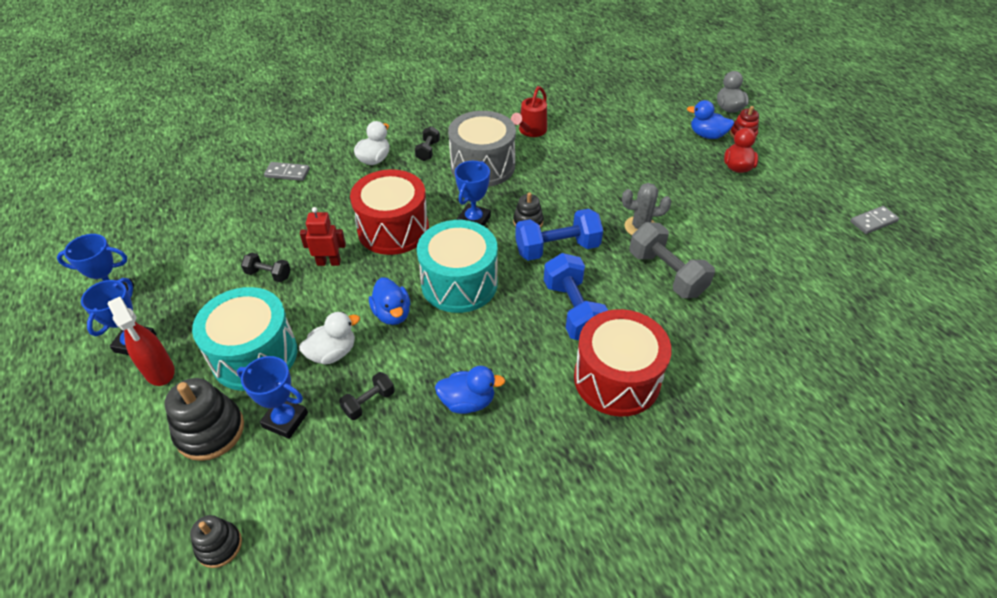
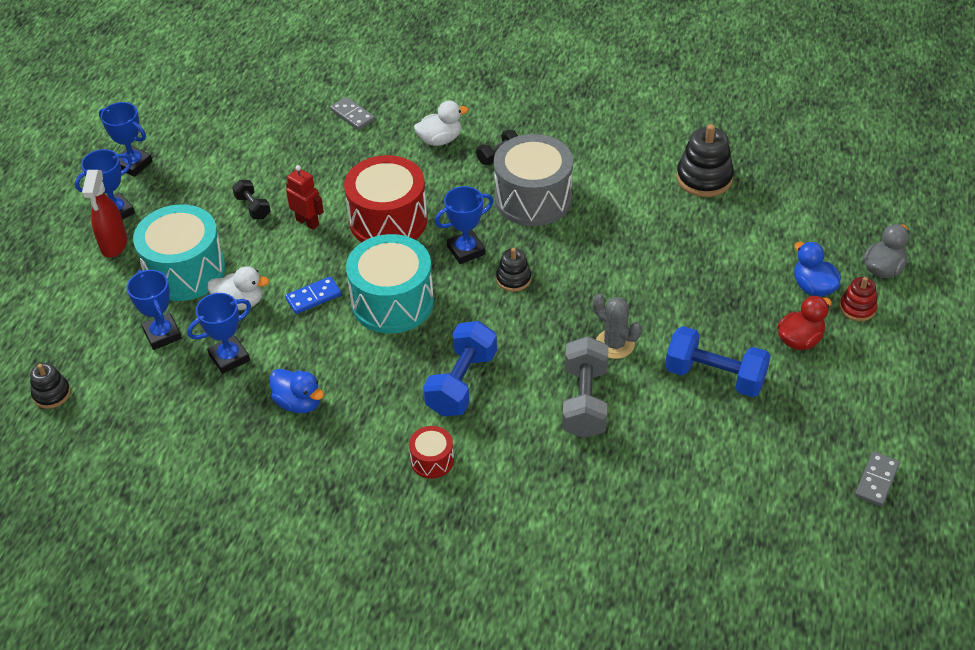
camera: 40 degrees right, 0 degrees up
(210, 431) = (109, 311): black stacking toy -> black stacking toy (704, 178)
(369, 402) = (229, 358): black dumbbell -> blue trophy
(392, 314) = (313, 297): blue duck -> blue domino
(530, 131) = (622, 184): red watering can -> none
(557, 248) = (511, 319): blue dumbbell -> blue dumbbell (715, 376)
(616, 379) = (432, 460): red drum -> red drum, size x0.48
(873, 221) = (876, 480): grey domino -> grey domino turned 75 degrees counterclockwise

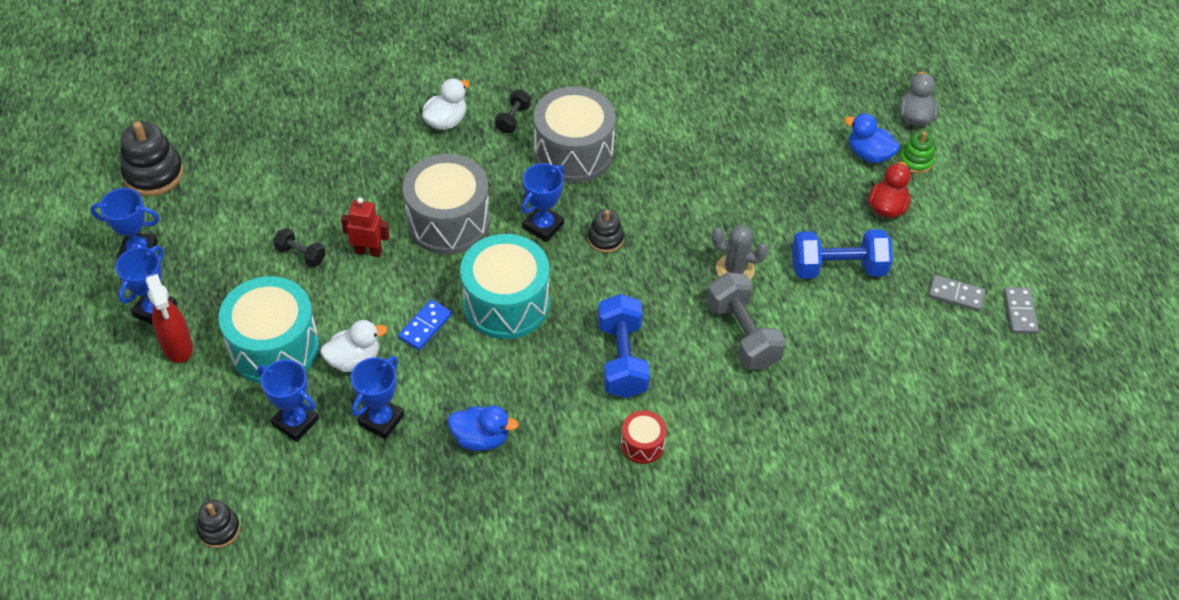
camera: 30 degrees left, 5 degrees up
(352, 115) = (341, 123): grey domino -> grey domino (956, 295)
(388, 220) = (448, 221): red drum -> grey drum
(704, 178) = (715, 81): black stacking toy -> black stacking toy (153, 174)
(857, 308) = (915, 161): red stacking toy -> green stacking toy

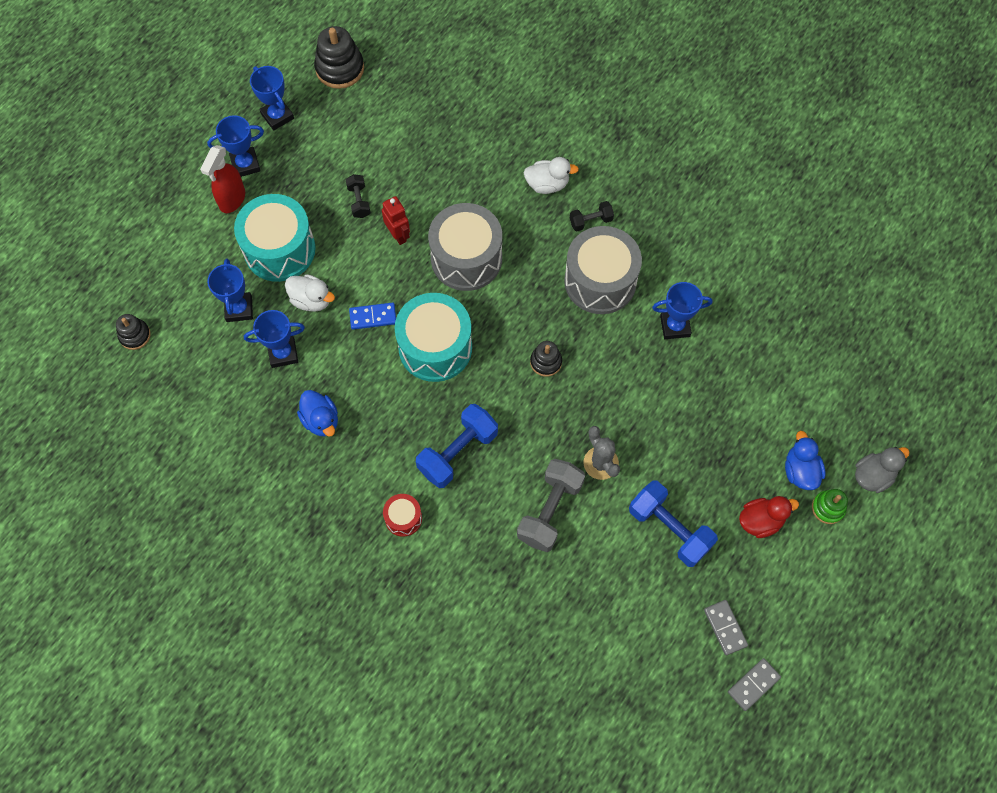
camera: 50 degrees right, 15 degrees up
(543, 226) = (518, 316): blue trophy -> blue trophy (675, 326)

